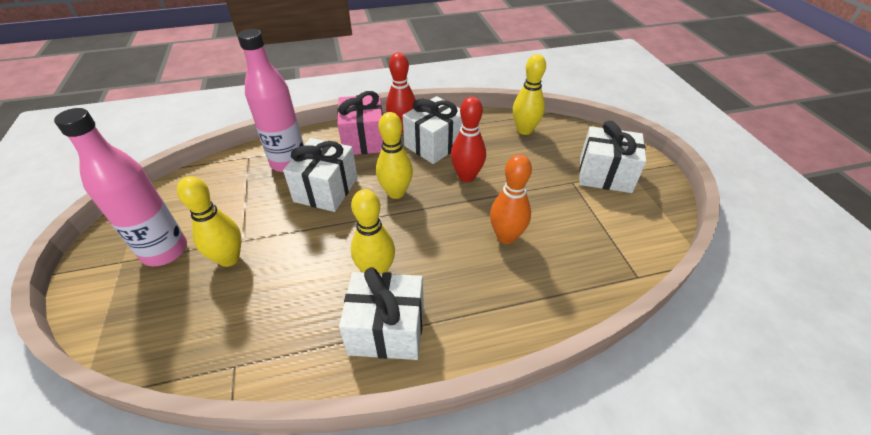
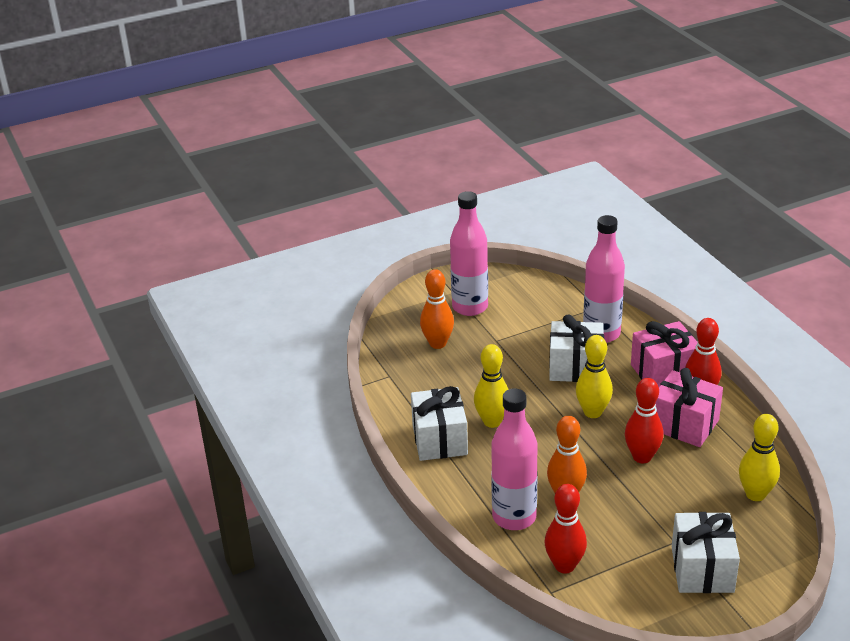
camera: 80 degrees right, 10 degrees down
(207, 296) = (437, 343): none -> orange bowling pin
(229, 258) = (475, 340): yellow bowling pin -> none
(435, 144) = (684, 424): white gift -> pink gift
(531, 284) = (514, 517): none -> pink bottle
(602, 258) = (564, 566): none -> red bowling pin

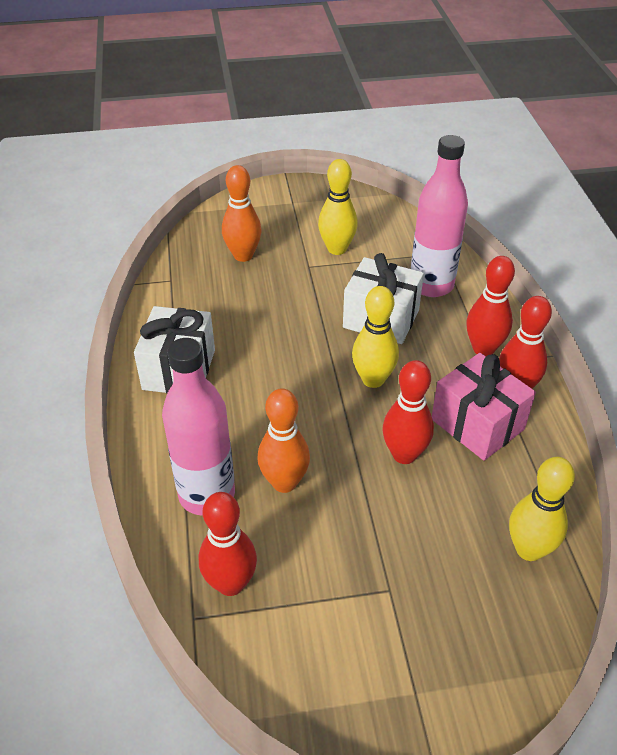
camera: 15 degrees right, 10 degrees up
(470, 307) = (301, 223): pink bottle -> none
(492, 421) = (250, 362): yellow bowling pin -> yellow bowling pin (337, 249)
(664, 372) = (483, 349): pink gift -> red bowling pin
(702, 569) = (407, 645): white gift -> none

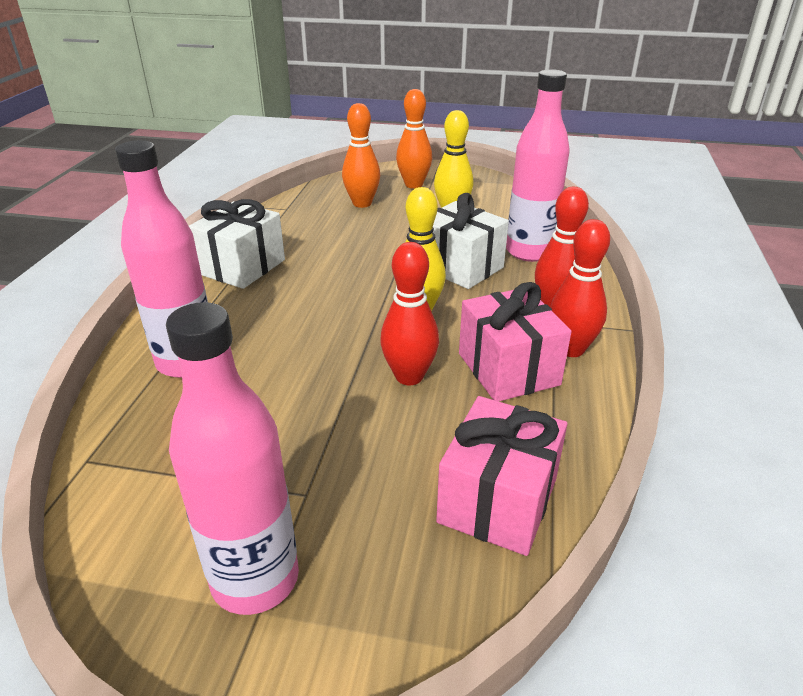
camera: 20 degrees right, 10 degrees down
(230, 583) = (147, 440): red bowling pin -> none
(284, 482) = (268, 370): orange bowling pin -> orange bowling pin (413, 185)
(397, 670) = (255, 579): none -> pink bottle
(529, 549) = (497, 501): yellow bowling pin -> pink gift

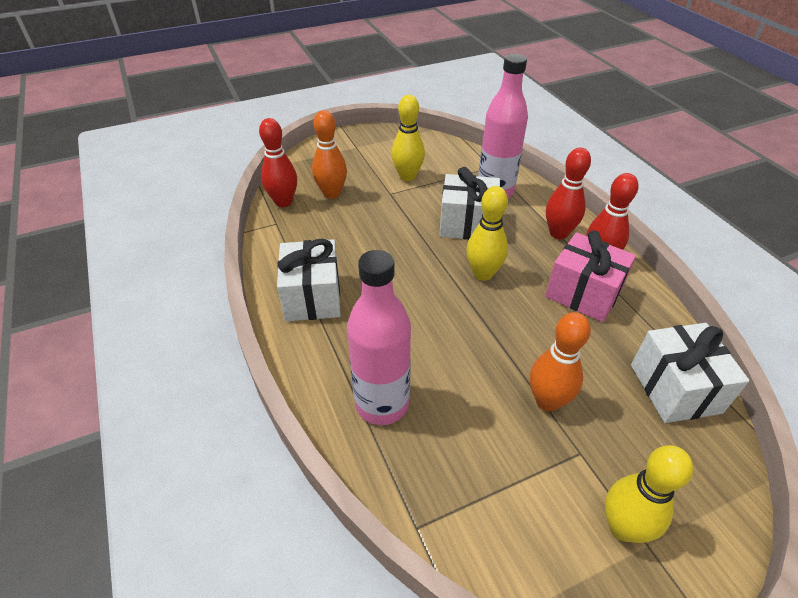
camera: 35 degrees left, 10 degrees up
(255, 579) = (623, 527): pink bottle -> yellow bowling pin
(409, 376) = (537, 330): red bowling pin -> red bowling pin (283, 202)
(413, 185) = (349, 159): orange bowling pin -> orange bowling pin (547, 401)
(497, 501) = (675, 388): pink gift -> white gift

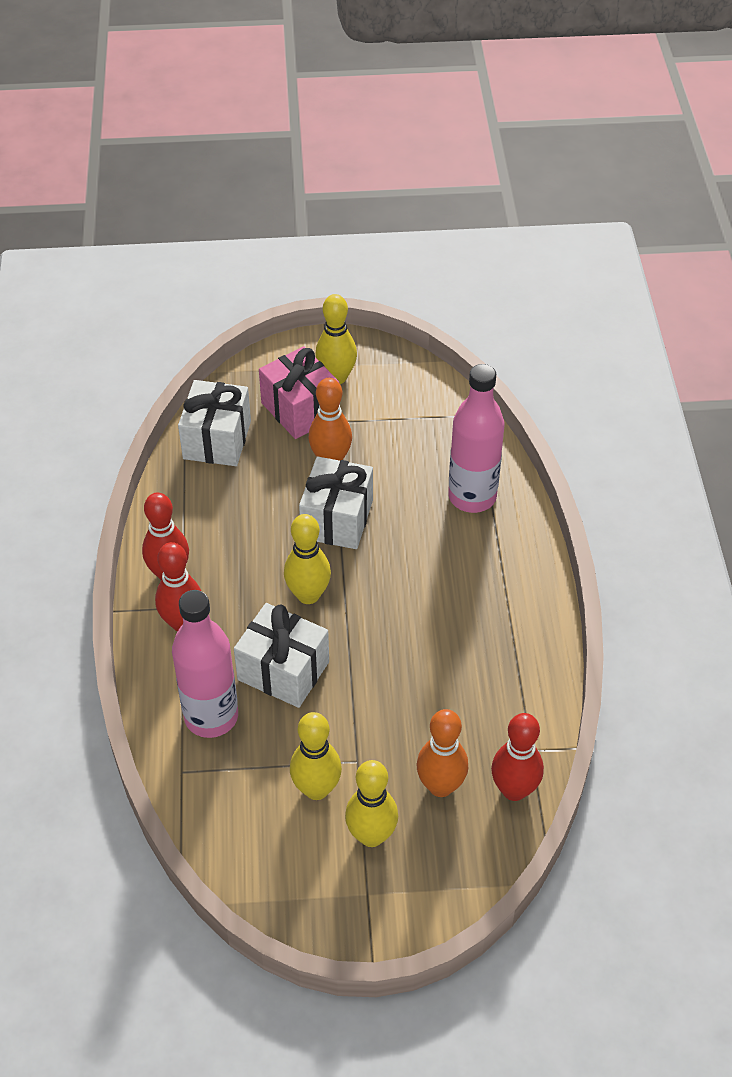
camera: 160 degrees left, 5 degrees up
(312, 297) = (508, 621): white gift -> white gift (337, 519)
(364, 166) = (371, 835): none -> yellow bowling pin
(583, 293) = (220, 542): pink gift -> pink gift (300, 409)

